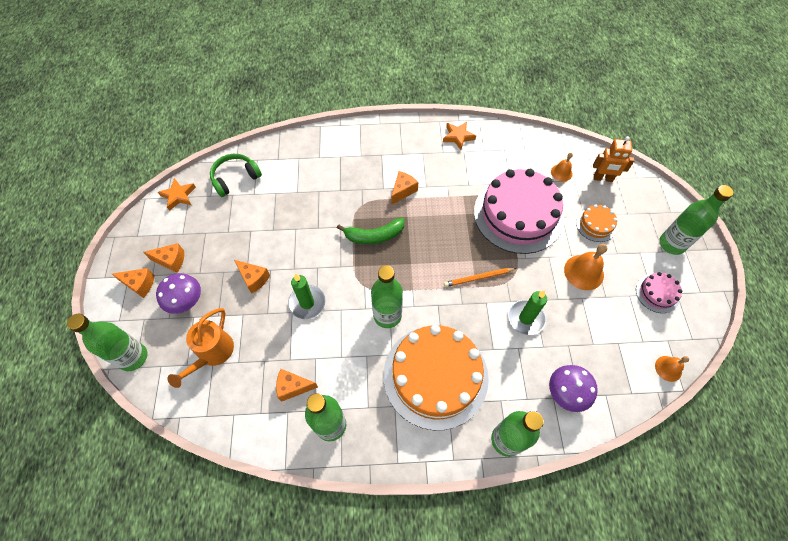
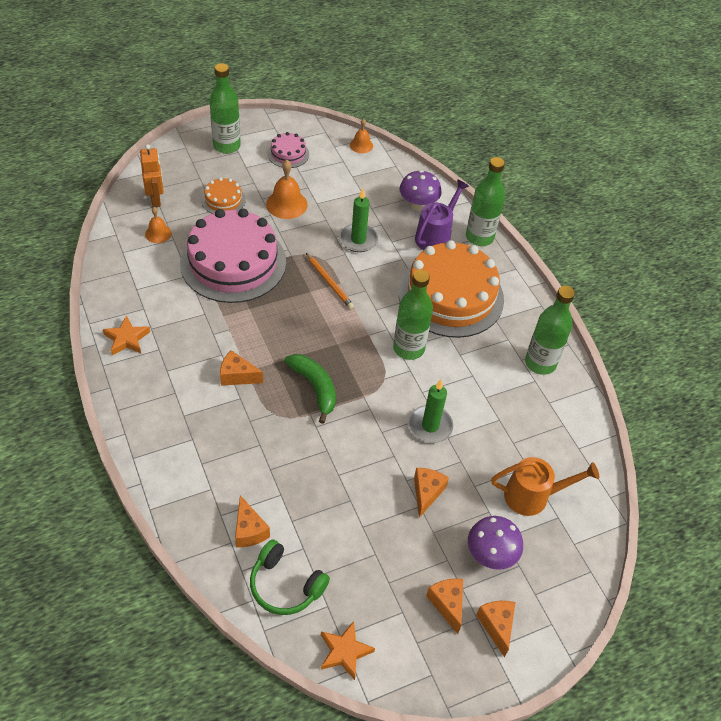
camera: 115 degrees left, 10 degrees down
(133, 357) = (582, 579): green bottle -> none
(293, 387) = (524, 406): orange cheese -> orange cheese (249, 530)
(517, 394) = (436, 236): none -> purple watering can

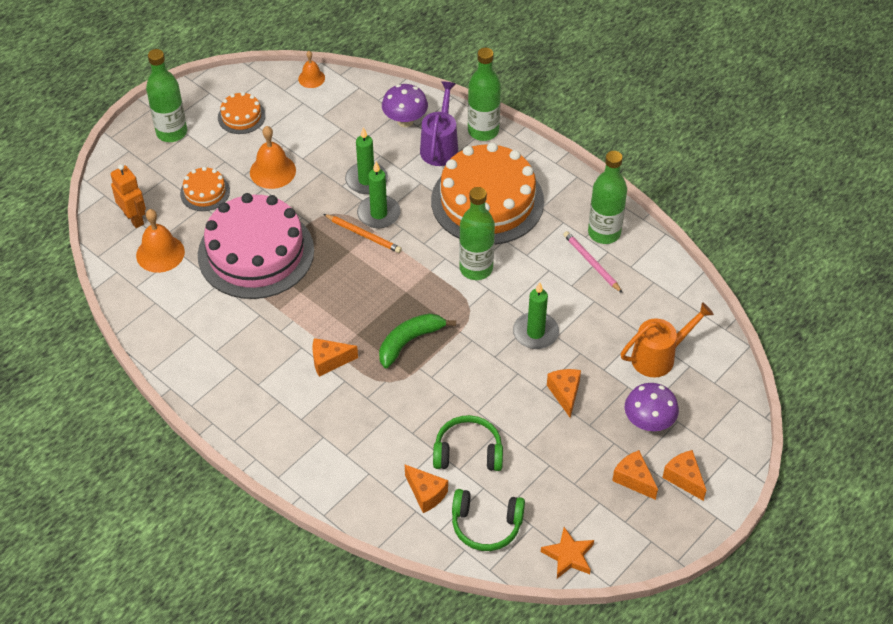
camera: 20 degrees left, 0 degrees up
(127, 339) = (198, 370): orange star -> none
(158, 233) = (160, 253): orange bell -> orange bell, size x1.64
(288, 154) = (241, 116): pink cake -> orange cake
(308, 508) = (468, 452): none -> green headphones
(315, 387) = (409, 341): green banana -> green banana turned 75 degrees counterclockwise
(352, 270) = (378, 214): none -> green candle
(514, 385) = (591, 263): none -> pink pencil

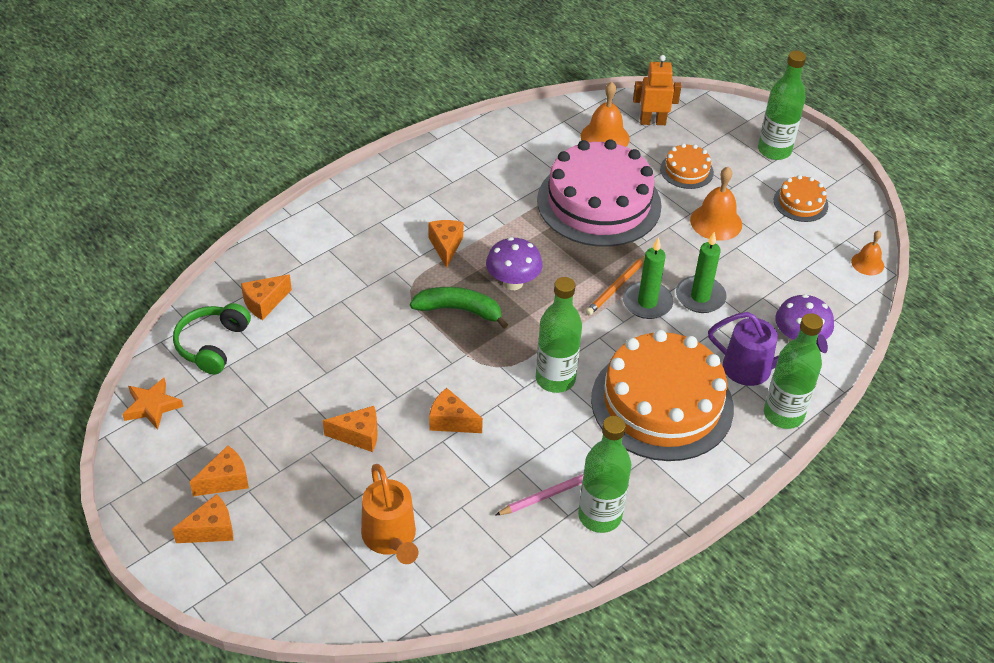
camera: 95 degrees right, 5 degrees down
(134, 218) = (652, 122): orange robot -> orange robot turned 150 degrees counterclockwise
(409, 341) = (459, 310): green banana -> green banana turned 45 degrees counterclockwise
(468, 452) = (304, 341): green headphones -> none
(535, 333) = (451, 421): green candle -> orange cheese
(648, 422) = (297, 509): purple mushroom -> purple mushroom (513, 283)

